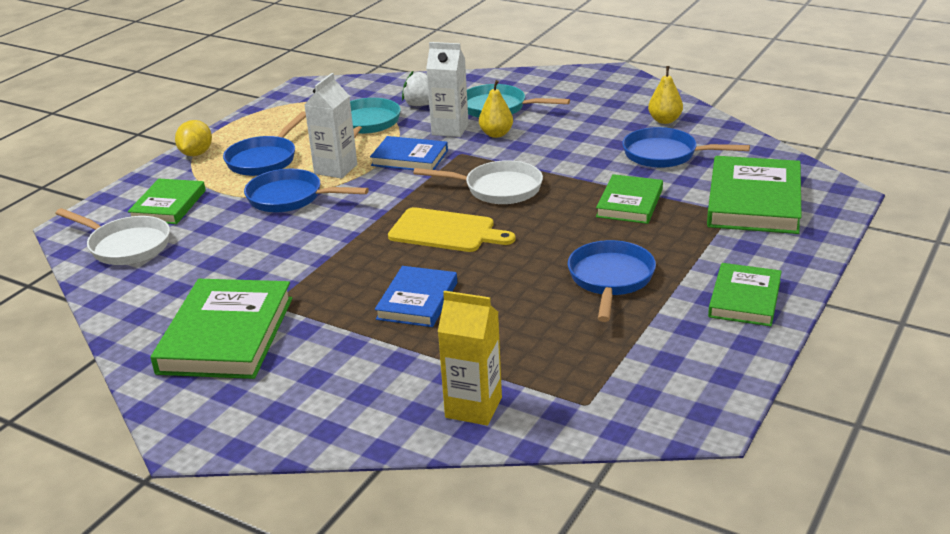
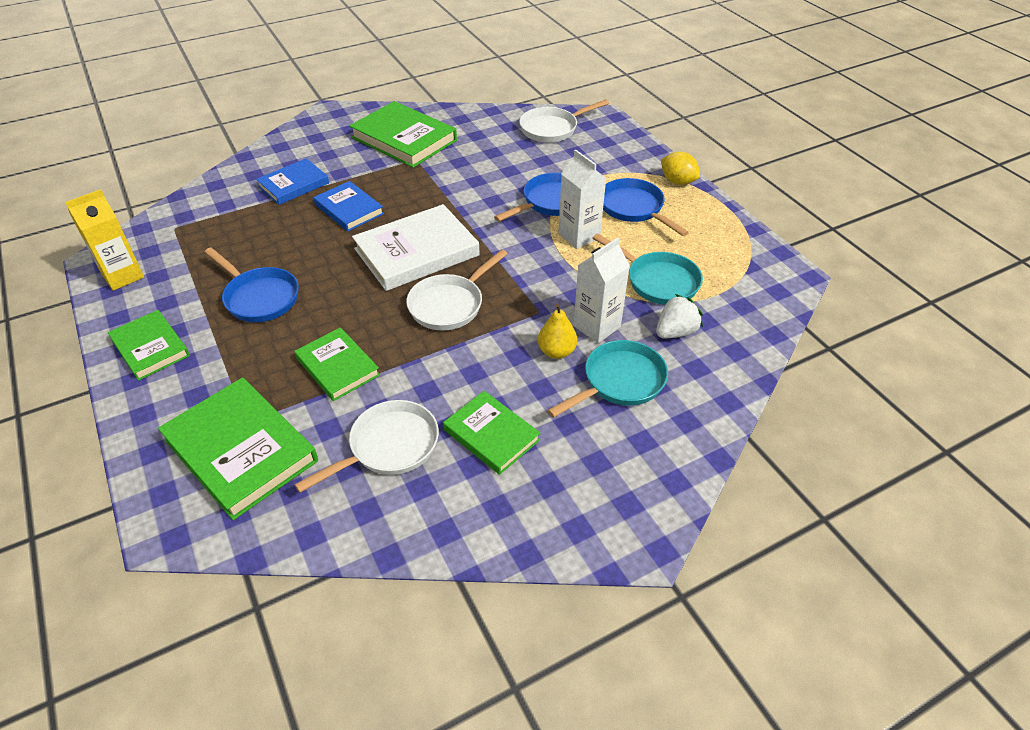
camera: 120 degrees right, 15 degrees up
(168, 205) = (595, 153): green book -> green book (491, 435)
(409, 158) = (559, 280): blue book -> blue book (293, 185)
(446, 231) = (416, 252): yellow cutting board -> white book
(473, 407) = (229, 192): yellow carton -> yellow carton (123, 276)
(665, 120) = (460, 500): yellow pear -> none
(665, 155) = (389, 447): blue pan -> white pan

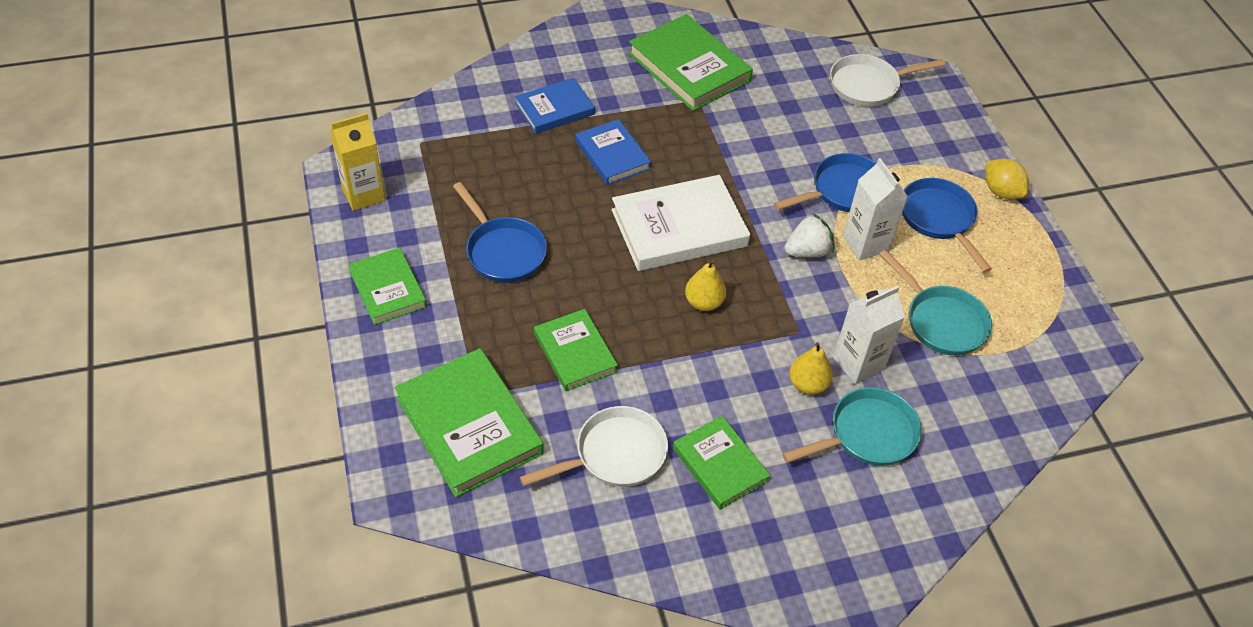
camera: 10 degrees right, 5 degrees up
(449, 304) = (704, 302): white pan -> yellow pear
(675, 332) = (944, 389): white strawberry -> white strawberry (807, 251)

